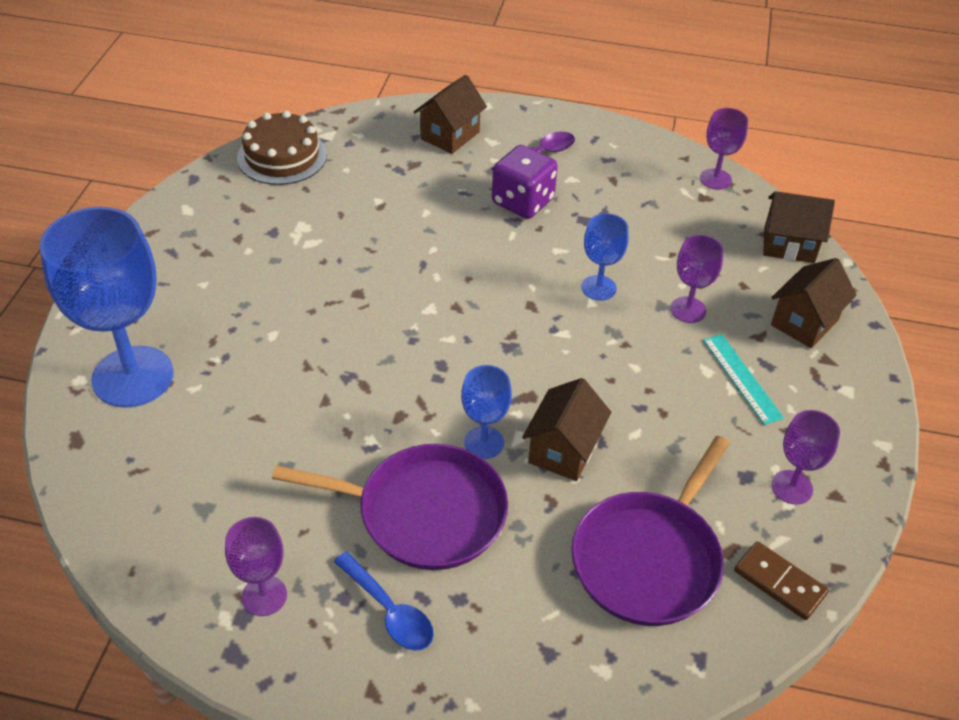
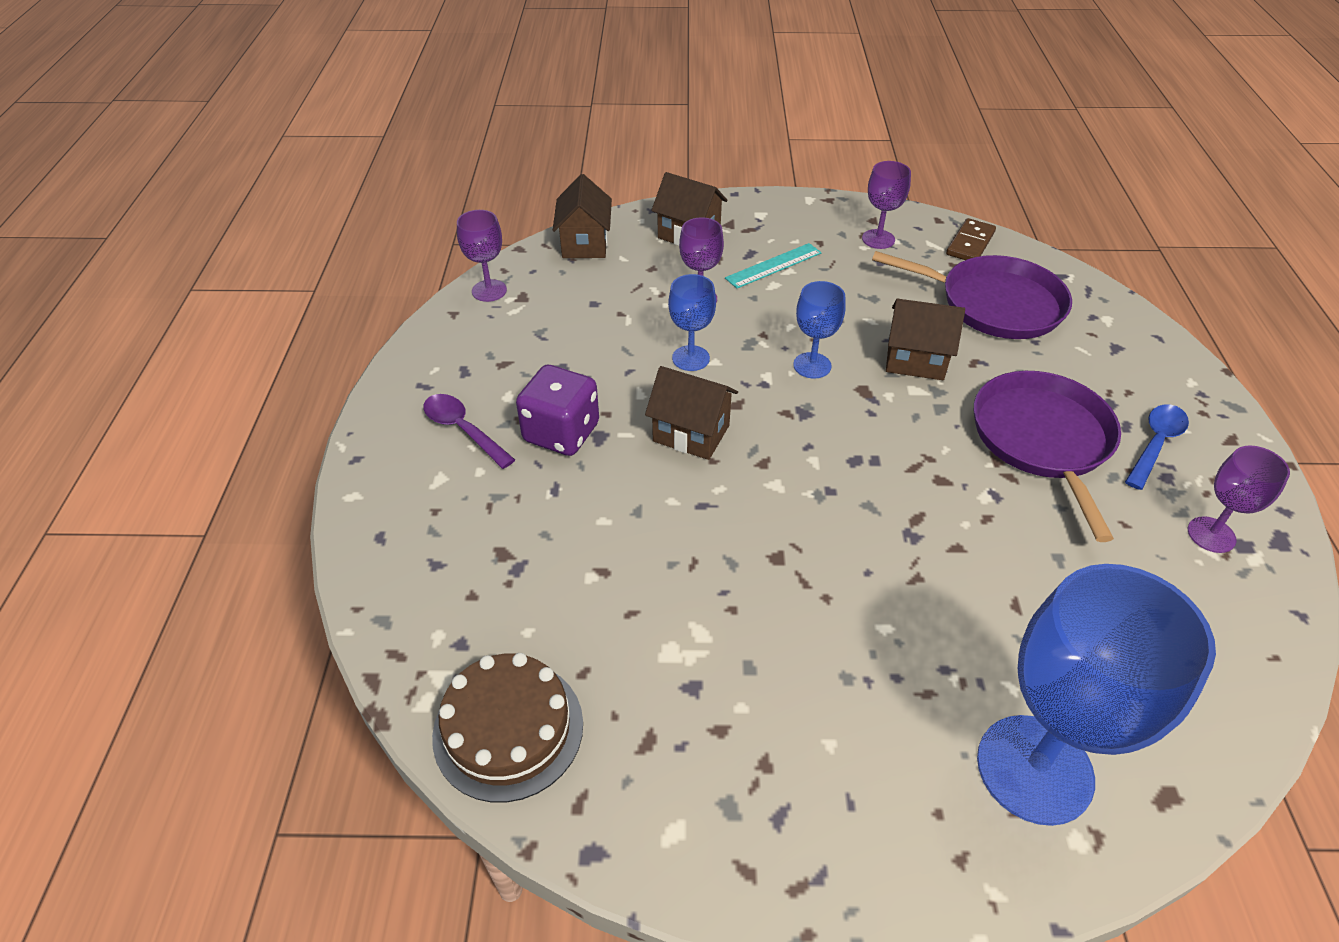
camera: 100 degrees left, 0 degrees up
(450, 135) = (430, 525): brown house -> brown house (691, 433)
(484, 442) = (938, 412): blue goblet -> blue goblet (812, 365)

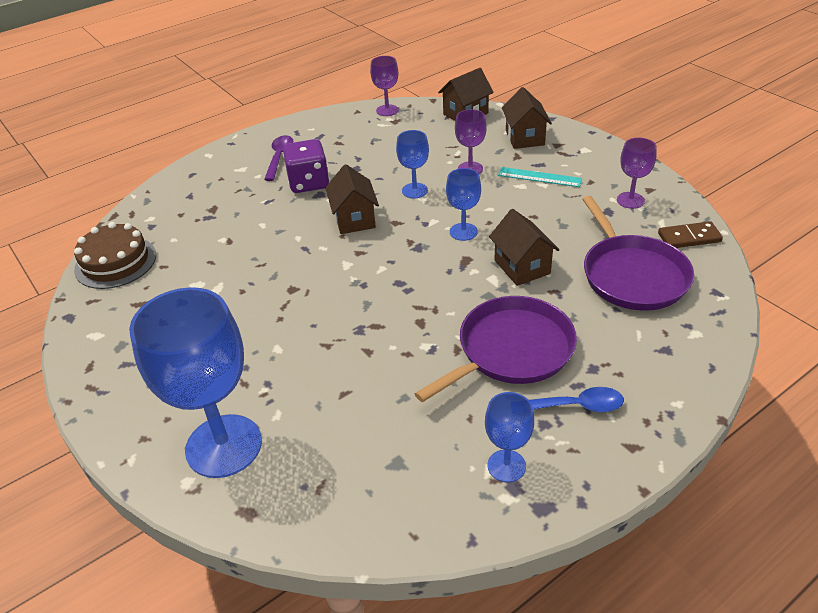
camera: 55 degrees right, 5 degrees down
(1211, 535) = (506, 466): purple goblet -> blue goblet

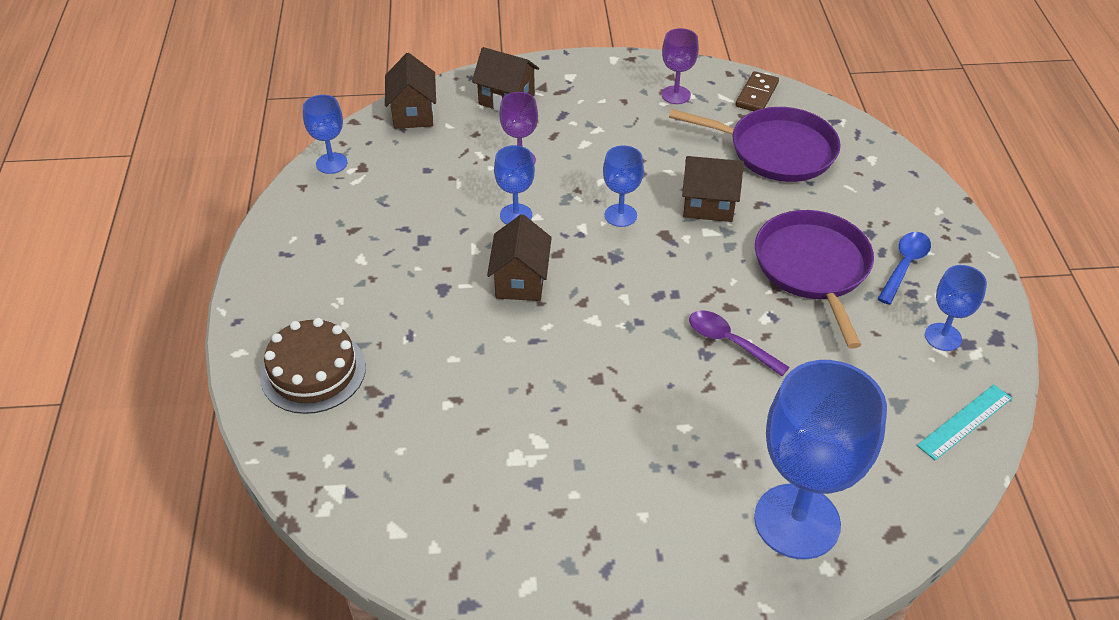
camera: 60 degrees left, 5 degrees up
(115, 262) = (393, 523): brown cake -> brown cake (313, 371)
(279, 157) = (325, 290): purple spoon -> purple spoon (730, 342)
(308, 183) = (410, 287): purple dice -> none
(354, 219) = (520, 281): brown house -> brown house turned 75 degrees clockwise
(387, 110) = (331, 163): purple goblet -> blue goblet
(539, 177) = (584, 125): turquoise ruler -> turquoise ruler (965, 422)

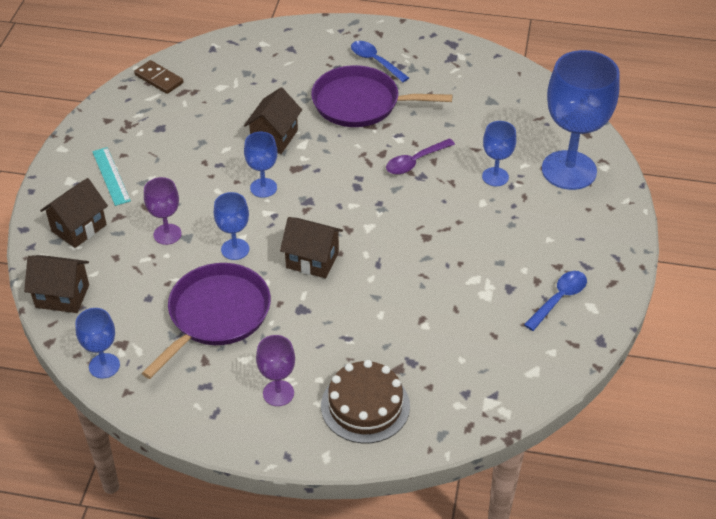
camera: 75 degrees left, 0 degrees up
(531, 543) = (559, 299): none -> blue spoon
(676, 95) = (133, 123): purple goblet -> purple goblet (278, 393)
(776, 150) = (230, 87): purple pan -> purple pan (216, 315)
(943, 337) = (443, 65): blue goblet -> blue goblet (495, 177)
(965, 422) = (513, 78): turquoise ruler -> turquoise ruler (111, 176)

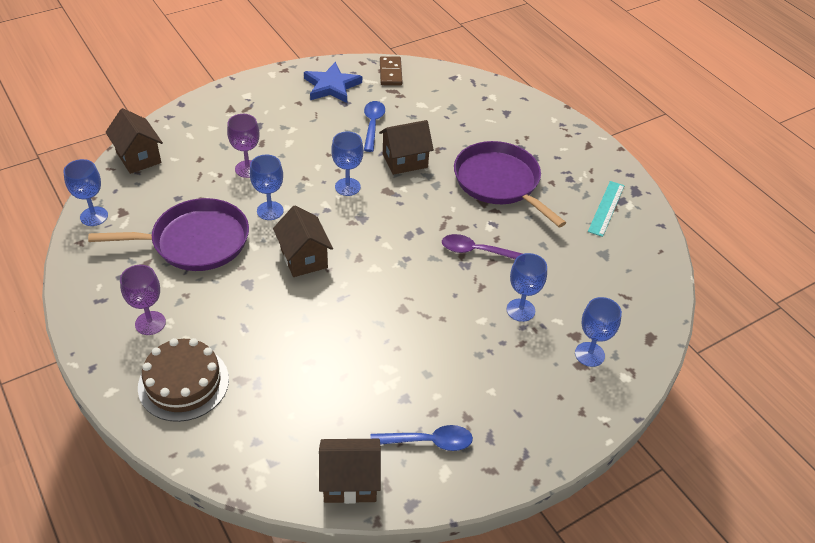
camera: 45 degrees right, 0 degrees up
(79, 228) = (208, 126): brown house -> brown house (350, 482)
(111, 176) = (272, 110): turquoise ruler -> turquoise ruler (606, 208)
(129, 123) = (332, 86): none -> blue star
(375, 61) = (554, 162): blue spoon -> blue spoon (372, 125)
(569, 170) = (589, 354): blue goblet -> blue goblet, size x0.48

